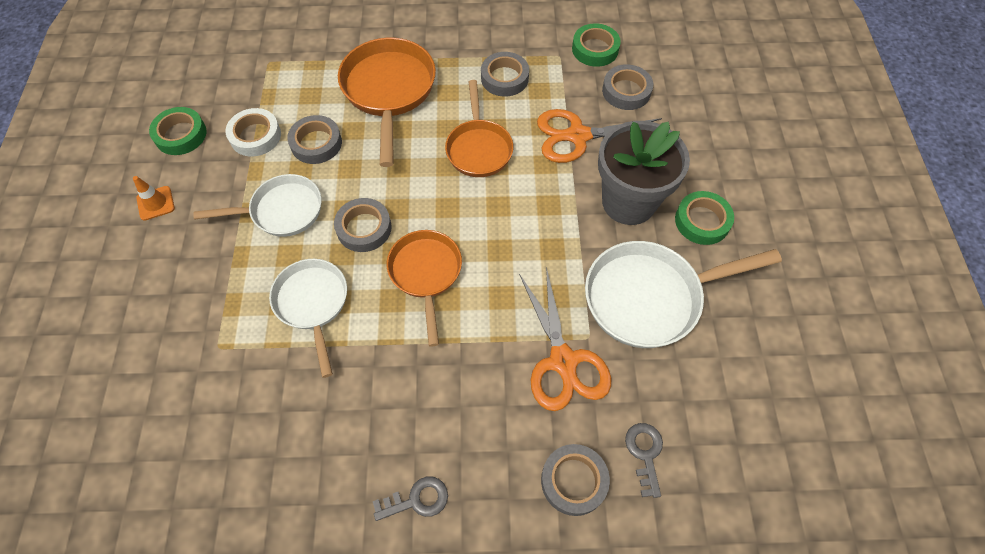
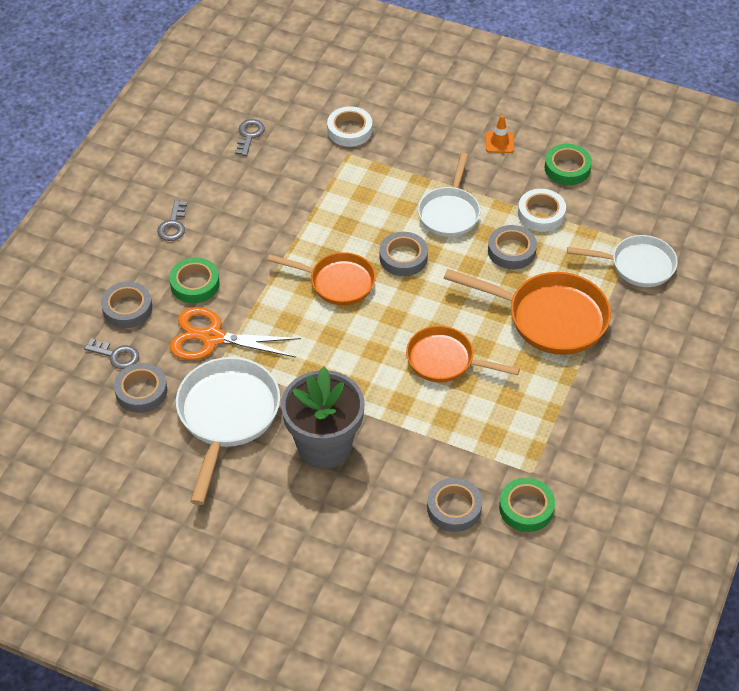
camera: 115 degrees right, 10 degrees down
(174, 363) = (349, 130): none -> white tape
(216, 485) = (249, 135): none -> grey key
(313, 304) = (351, 210): white pan -> white pan (637, 265)
(504, 78) = (523, 413): grey tape -> grey tape (141, 391)
(577, 136) = (419, 441): orange scissors -> none
(702, 221) = (272, 492): green tape -> green tape (195, 284)

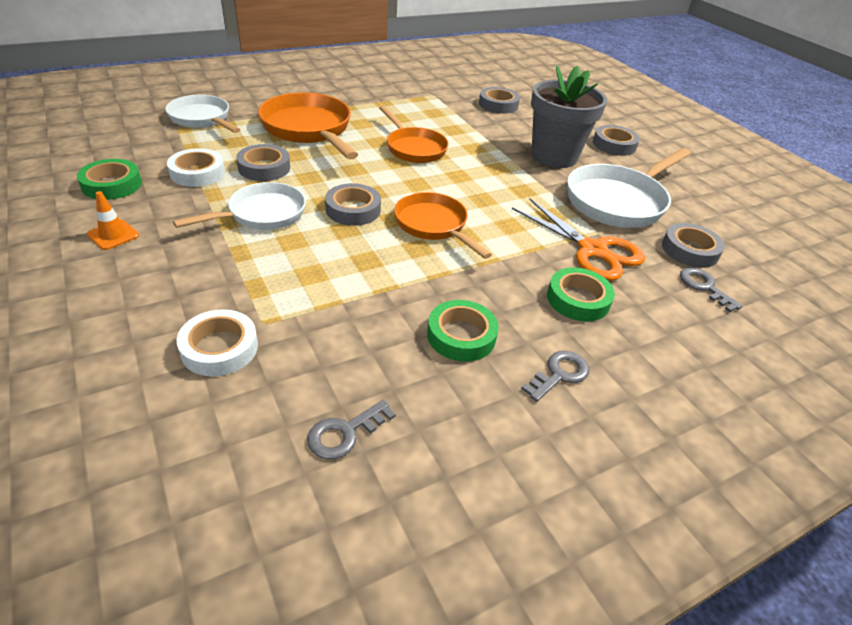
camera: 145 degrees left, 10 degrees down
(127, 308) = (672, 319): grey tape -> grey tape (614, 145)
(526, 508) = (456, 88): green tape -> green tape (461, 336)

